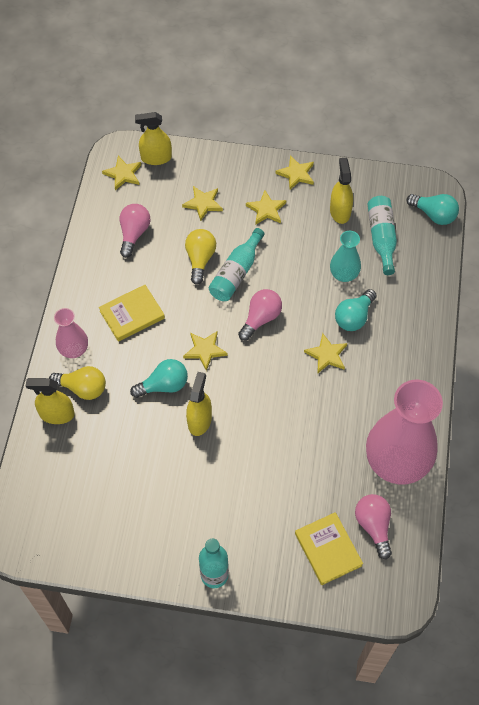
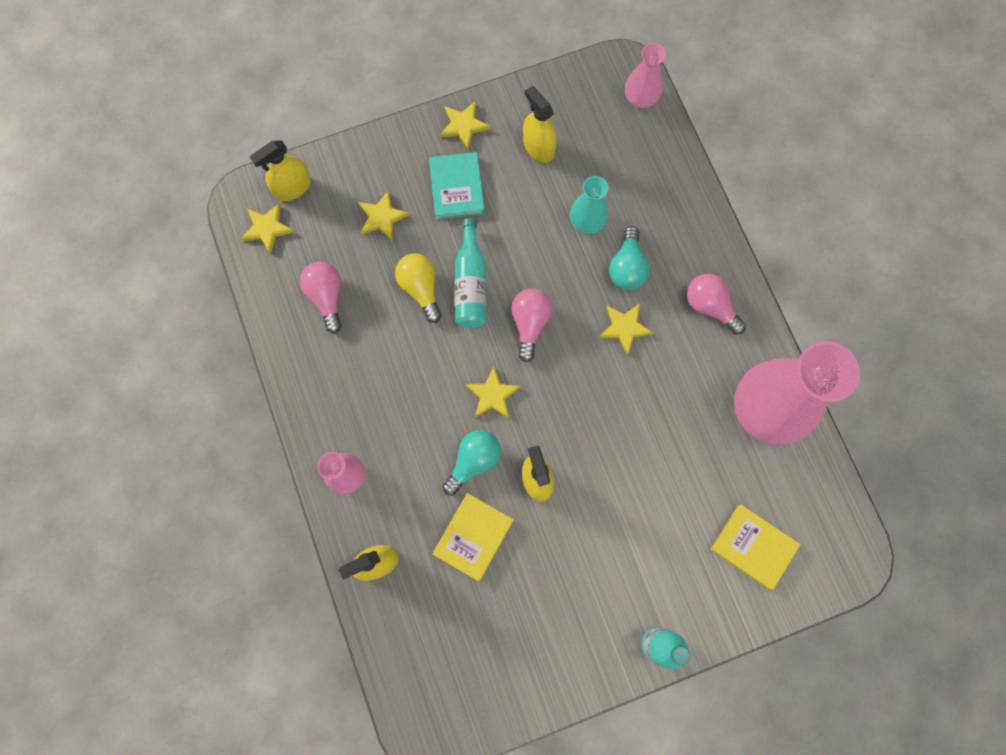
camera: 30 degrees left, 15 degrees up
(83, 388) = (387, 516): yellow light bulb -> none
(132, 314) = (386, 397): yellow book -> yellow book (473, 537)
(266, 209) = (457, 187): yellow star -> turquoise book
(373, 526) = (783, 494): pink light bulb -> pink light bulb (710, 306)
(381, 238) = (601, 156): turquoise bottle -> none
(434, 215) = (640, 98): turquoise light bulb -> pink vase

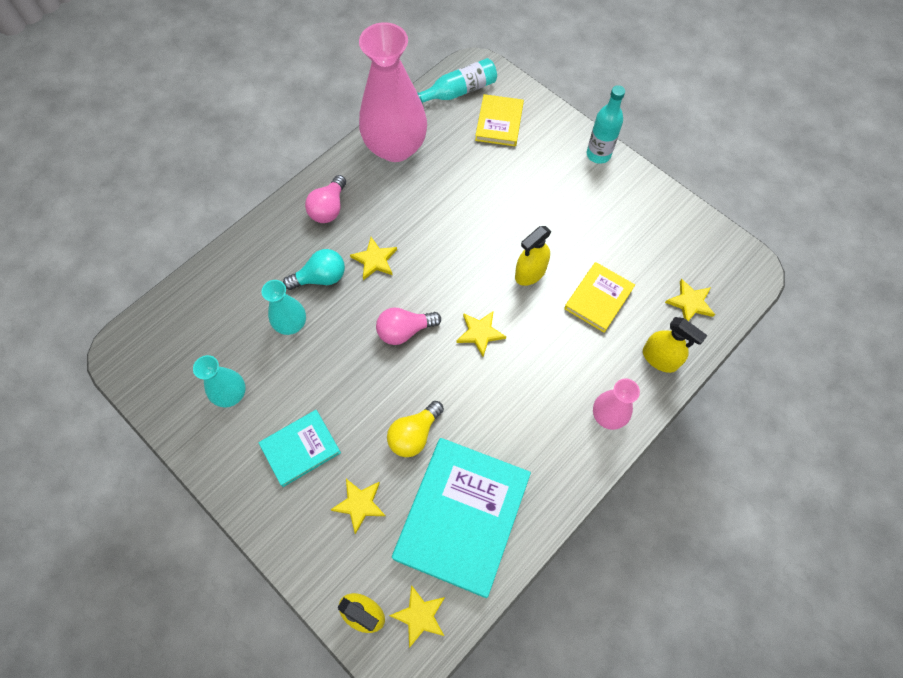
camera: 115 degrees left, 10 degrees down
(326, 297) = (462, 516): pink light bulb -> turquoise book
(463, 125) = (231, 472): yellow star -> yellow star (690, 303)
(470, 283) = (390, 394): turquoise bottle -> turquoise bottle (459, 91)
(473, 461) = (541, 324): turquoise light bulb -> none
(473, 537) = (598, 298): yellow book -> yellow book turned 60 degrees counterclockwise
(538, 147) = (231, 394): yellow spray bottle -> turquoise vase
(640, 98) = (150, 328): pink vase -> none

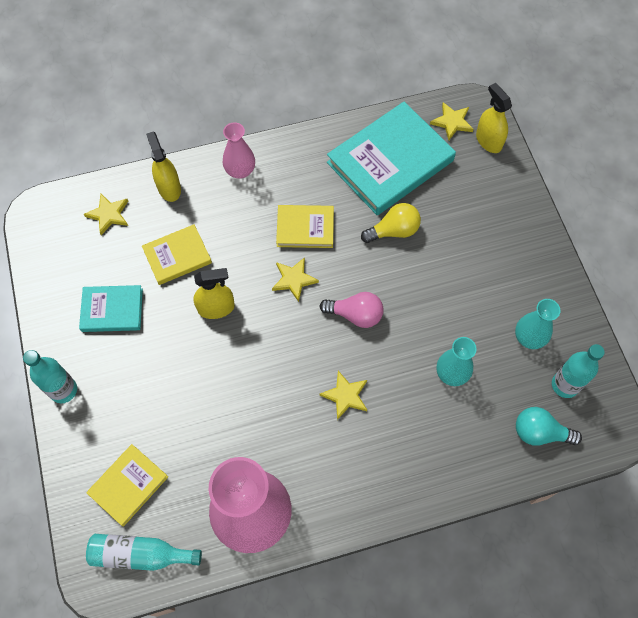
camera: 150 degrees left, 0 degrees up
(182, 366) = (565, 385): none -> turquoise bottle
(300, 448) = (488, 265): turquoise book -> turquoise book (112, 310)
(320, 278) = (404, 405): turquoise light bulb -> turquoise light bulb (540, 432)
(329, 208) = (360, 478): pink light bulb -> none
(359, 504) = (460, 205): yellow star -> none
(502, 389) = (305, 228): none -> yellow book

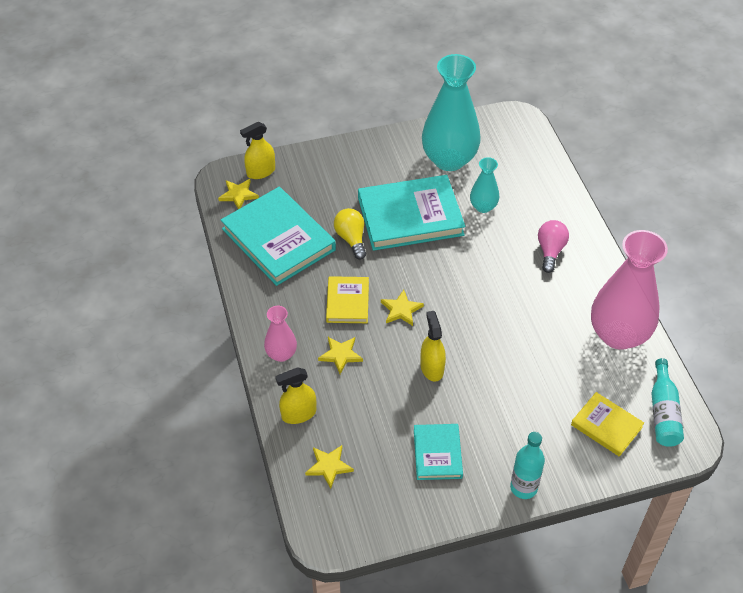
camera: 90 degrees left, 15 degrees down
(177, 256) = (377, 402): yellow book -> none
(345, 396) = (508, 274): yellow star -> yellow star (340, 355)
(355, 315) = (434, 266): pink light bulb -> pink light bulb (550, 251)
(431, 291) = (410, 216): none -> turquoise book
(529, 337) = (449, 159): turquoise vase -> turquoise vase, size x2.05
(540, 432) = (526, 159): turquoise light bulb -> none
(565, 385) = (487, 142): turquoise bottle -> none

